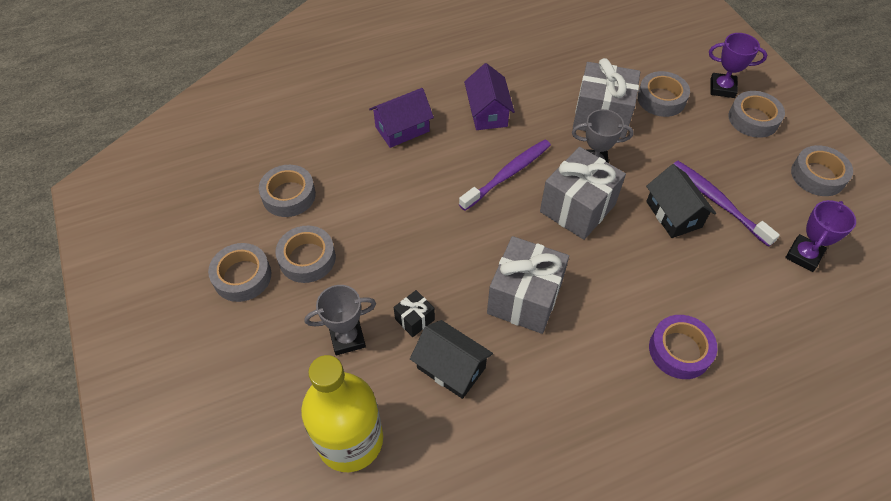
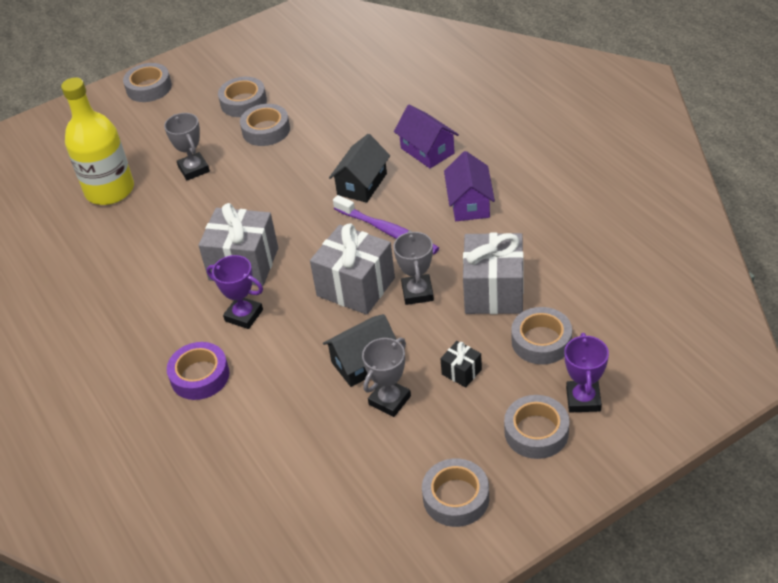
camera: 85 degrees right, 10 degrees down
(289, 195) = (329, 104): grey tape -> grey tape (149, 88)
(414, 319) = (215, 202): black gift -> black gift (461, 372)
(451, 368) = (172, 231): black house -> black house (362, 184)
(487, 112) = (469, 203): purple house -> purple house turned 75 degrees counterclockwise
(718, 202) = (389, 400): purple toothbrush -> grey trophy
(803, 255) = (329, 478): purple trophy -> purple trophy (244, 315)

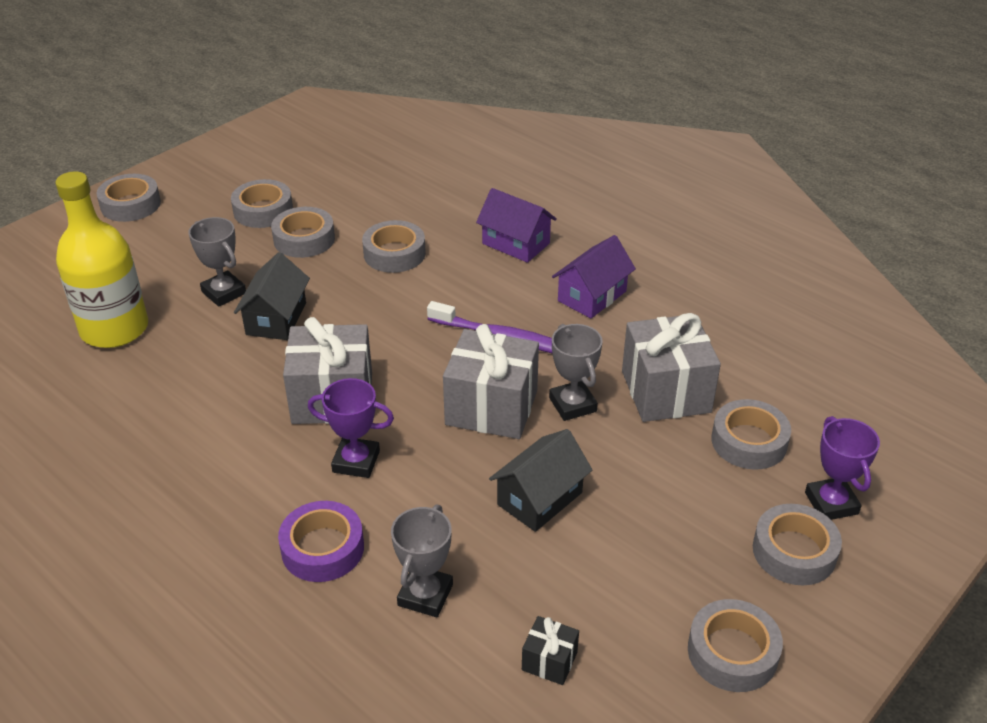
camera: 20 degrees left, 5 degrees down
(329, 150) = (394, 253): none -> grey tape
(362, 184) = (451, 288): black house -> black house (276, 319)
(389, 400) = (593, 541): grey trophy -> grey trophy (425, 595)
(461, 372) = (669, 492): black gift -> black gift (549, 661)
(469, 203) = (592, 296): purple house -> purple house turned 60 degrees clockwise

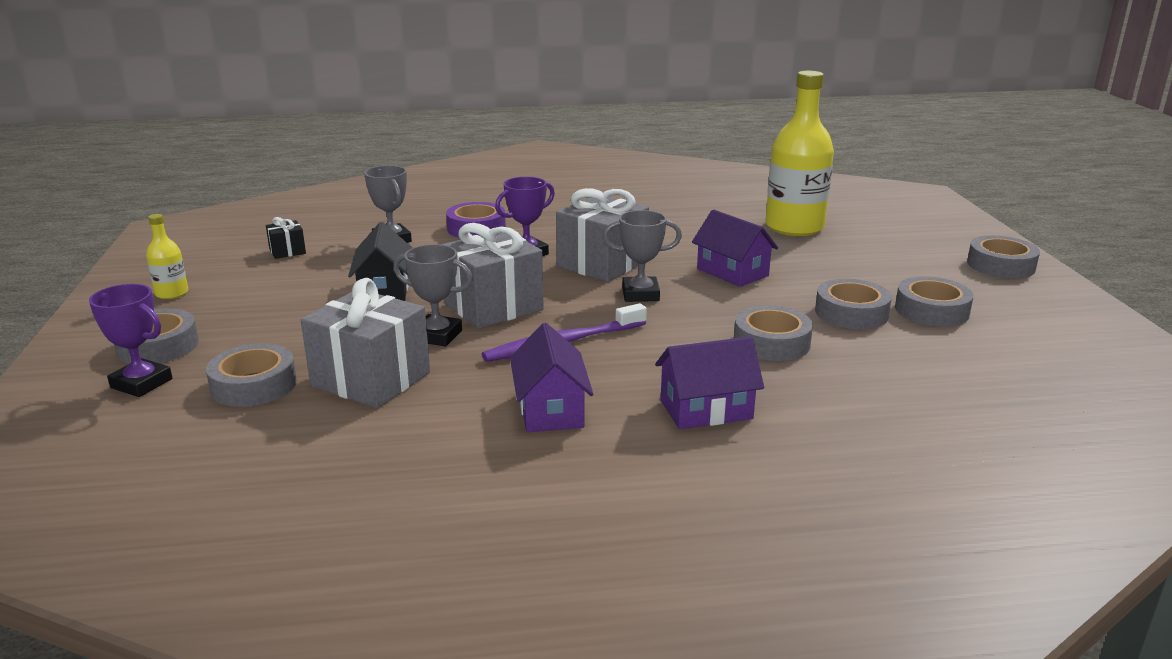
camera: 130 degrees right, 15 degrees down
(224, 292) = (798, 265): grey trophy -> grey trophy (640, 294)
(276, 319) = (732, 272): black house -> purple house
(732, 652) = (172, 293): grey tape -> yellow bottle

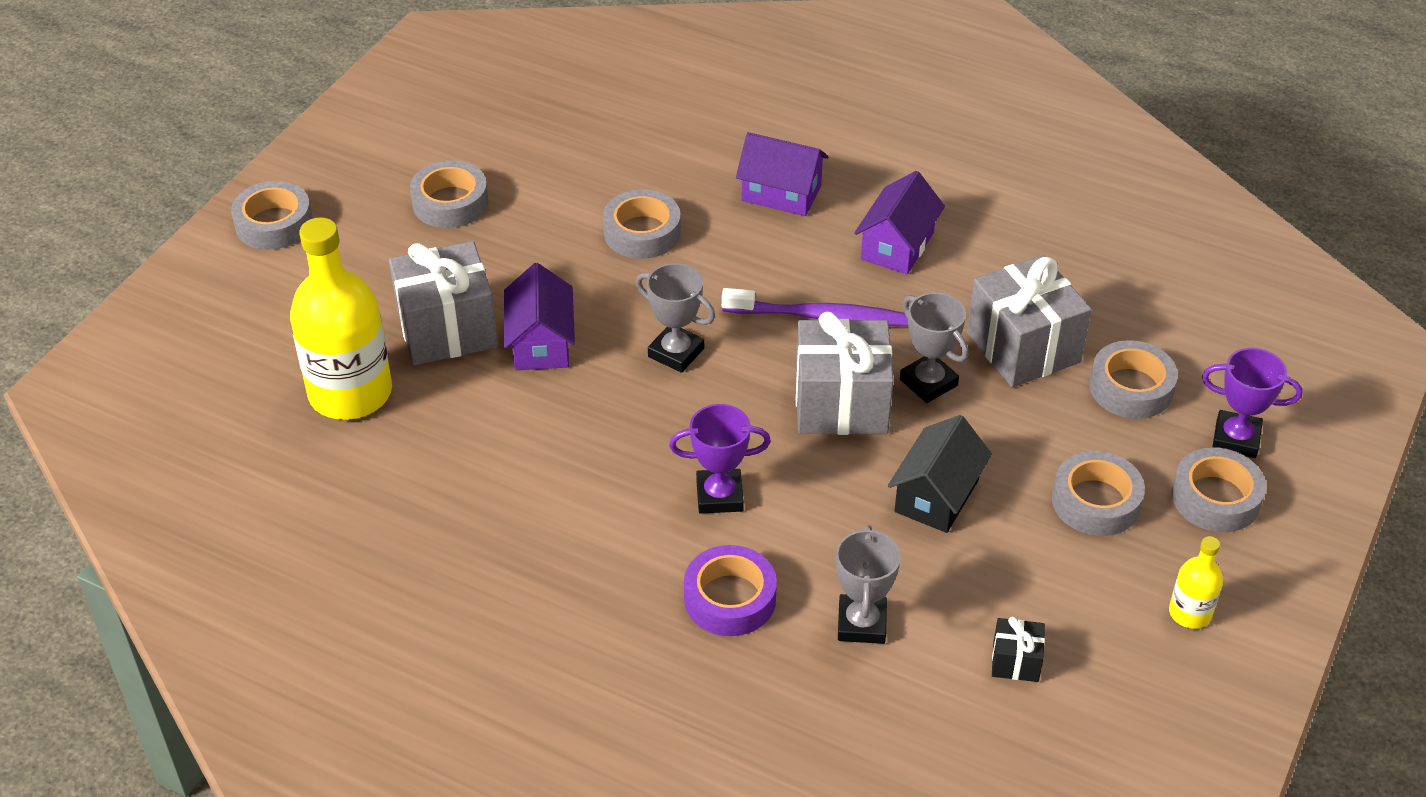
camera: 145 degrees left, 20 degrees up
(141, 383) = (1236, 439): purple trophy -> purple trophy turned 45 degrees counterclockwise
(602, 264) = (657, 428): grey gift -> grey gift (447, 330)
(851, 313) = (522, 233): grey tape -> grey tape (1096, 501)

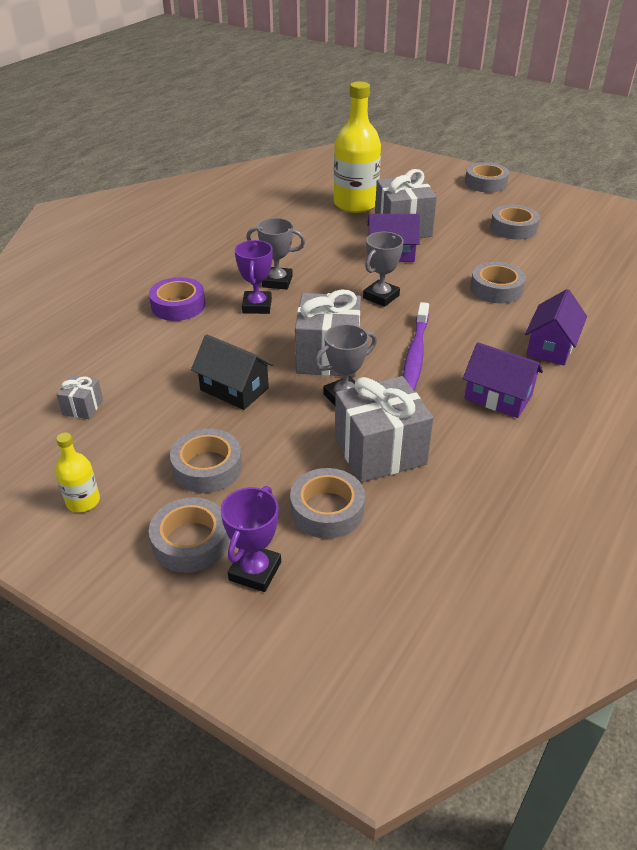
camera: 95 degrees right, 5 degrees down
(861, 623) = (140, 349): grey trophy -> grey trophy (277, 282)
(1015, 661) = (83, 407): black gift -> grey gift

